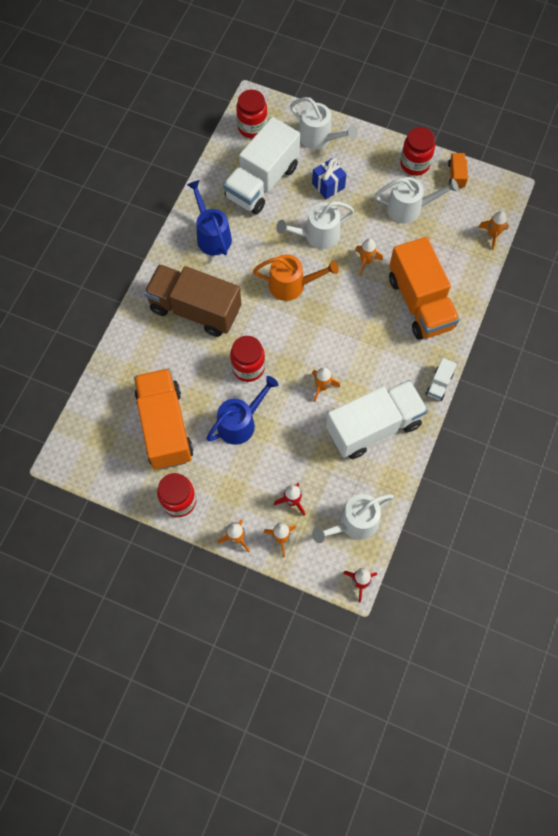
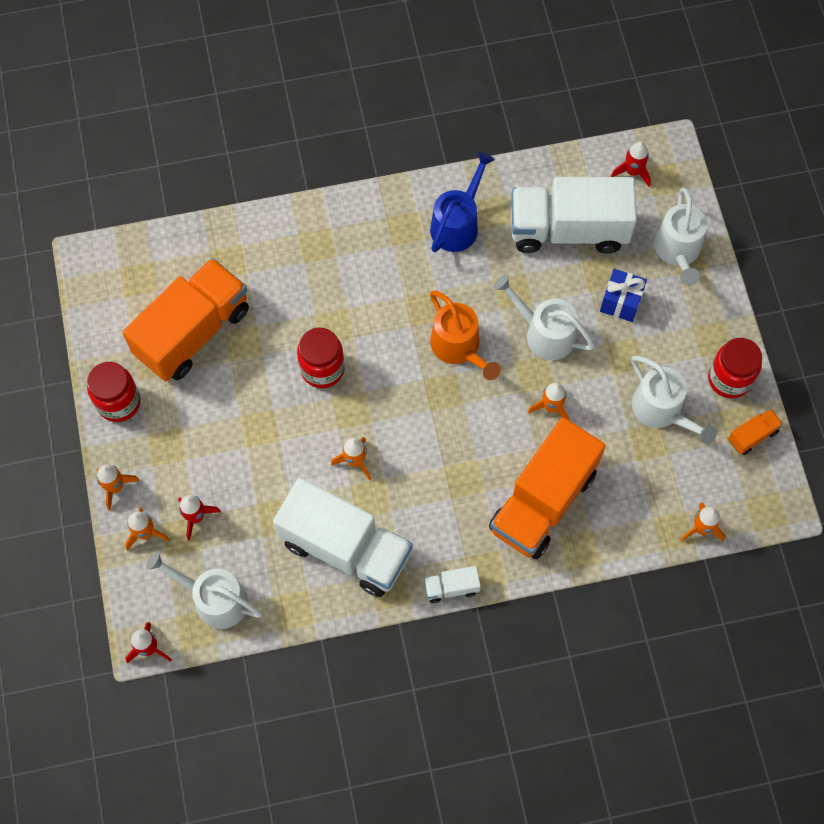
camera: 55 degrees right, 0 degrees up
(195, 309) = (353, 268): brown truck -> none
(240, 422) = (251, 404): blue watering can -> none
(252, 127) = (632, 172): red jar -> red rocket

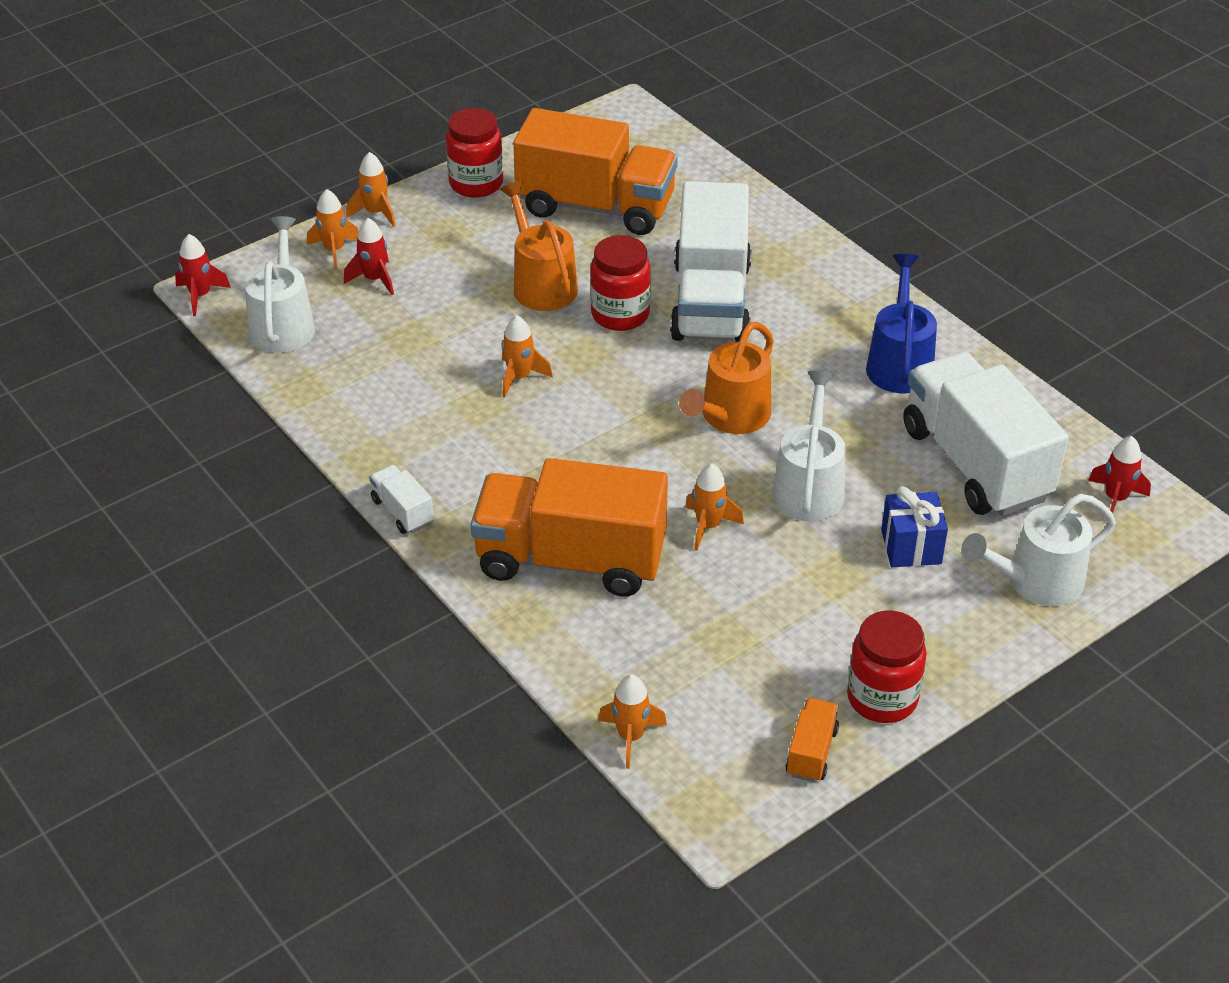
camera: 65 degrees right, 25 degrees down
(261, 406) = (541, 284): none -> orange watering can
(345, 548) = (403, 404): white truck -> white truck (710, 301)
(458, 223) = (899, 363): blue watering can -> blue watering can turned 90 degrees counterclockwise
(662, 411) = (781, 639): white watering can -> none
(752, 436) = (811, 752): orange truck -> orange truck turned 105 degrees counterclockwise

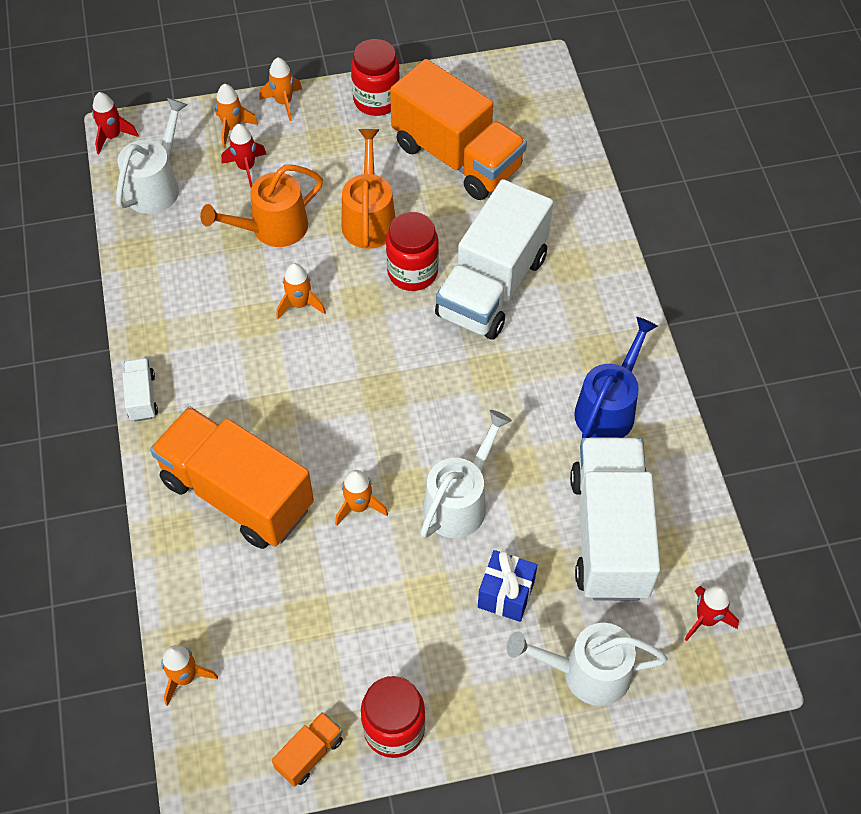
camera: 25 degrees right, 15 degrees up
(730, 417) = (439, 407): orange watering can -> orange watering can (272, 229)

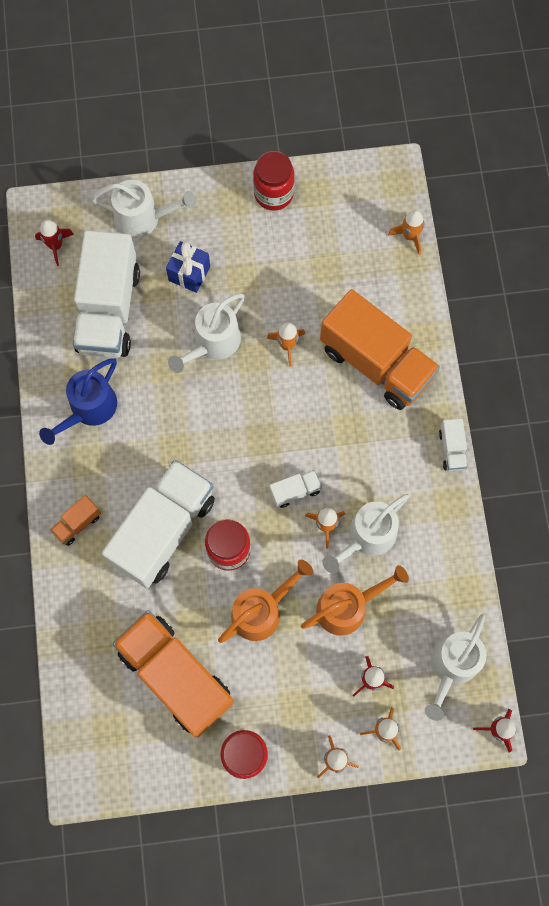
camera: 175 degrees left, 15 degrees up
(250, 296) = (367, 537): none -> white watering can
(309, 754) = (328, 183): orange truck -> orange truck (77, 523)
(338, 337) = (295, 491): none -> white truck
(369, 218) = (262, 611): orange watering can -> orange watering can turned 135 degrees counterclockwise

